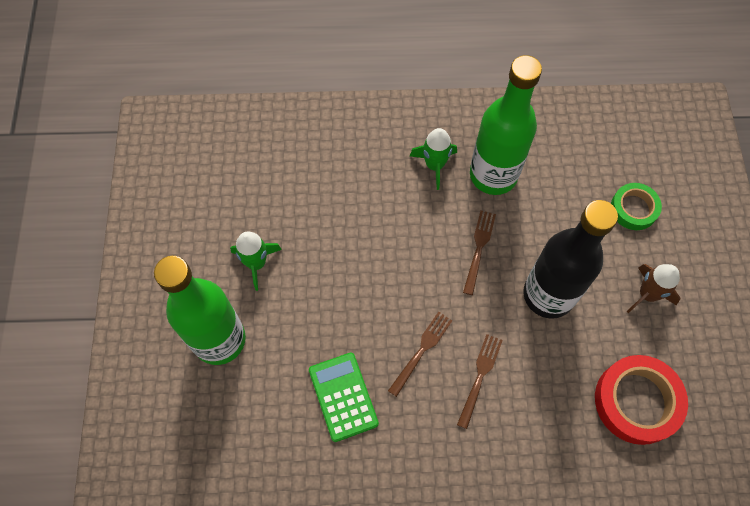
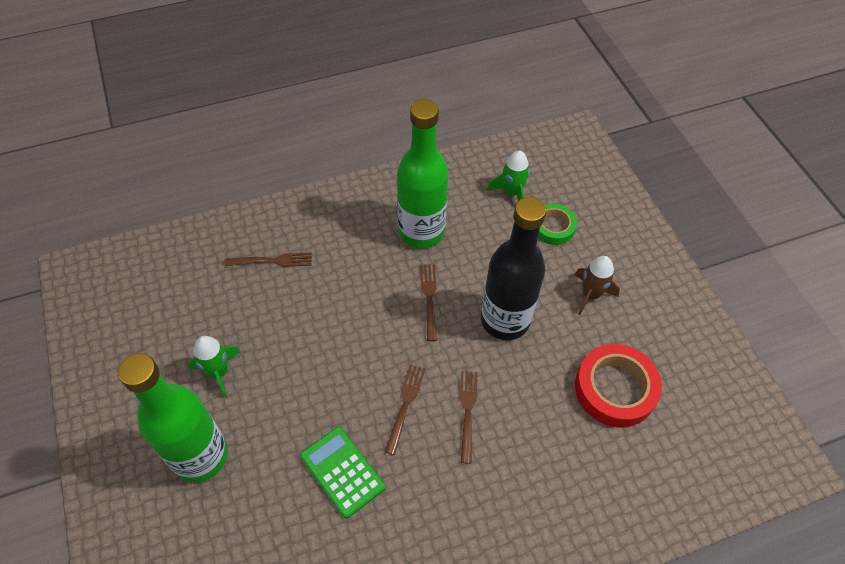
camera: 20 degrees left, 10 degrees down
(337, 164) = (273, 261): none -> brown fork
(434, 165) = (365, 238): green rocket -> green rocket (511, 192)

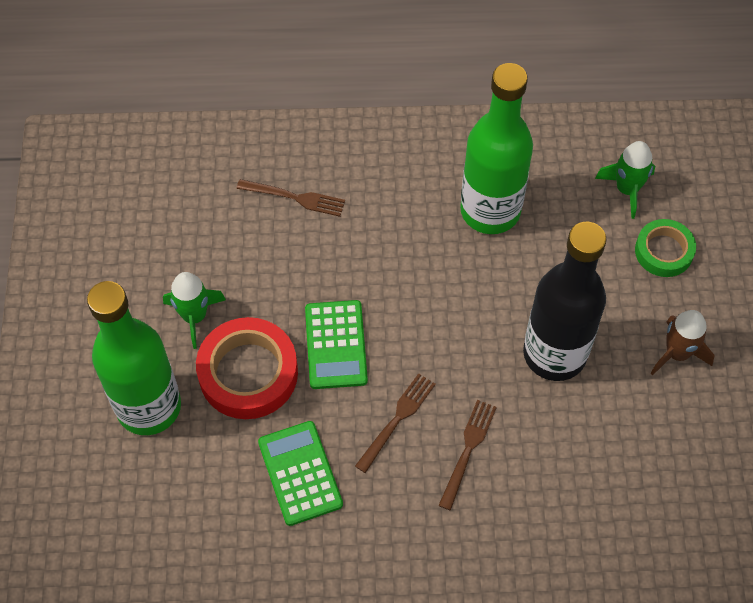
camera: 20 degrees right, 5 degrees up
(338, 361) = (335, 345): none -> green calculator
(429, 298) = (470, 298): brown fork -> none
(615, 389) = (659, 479): red tape -> red tape (248, 373)

